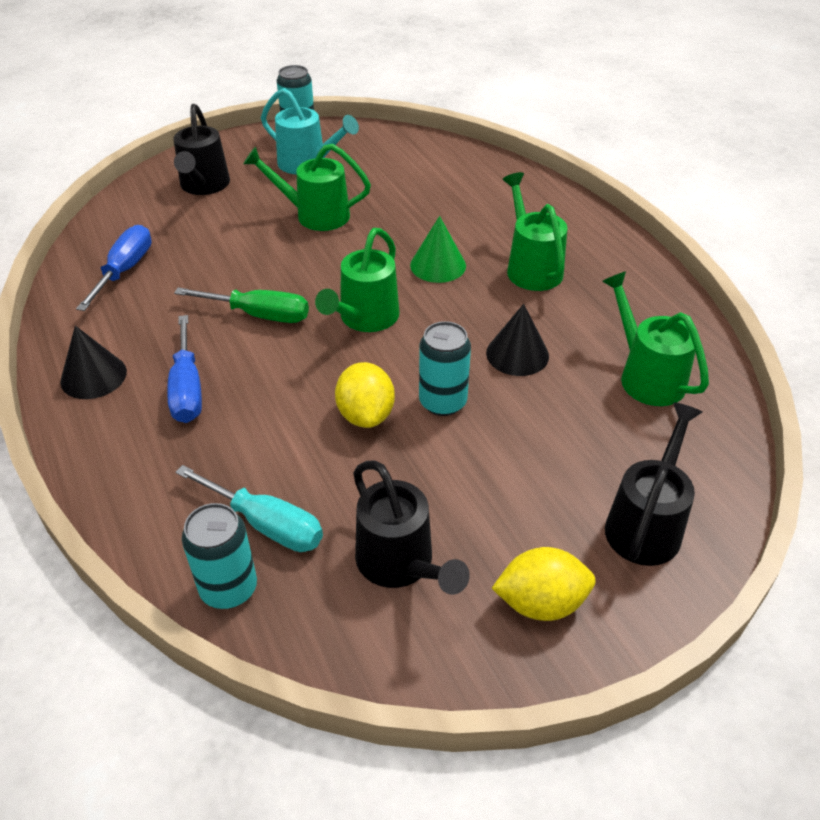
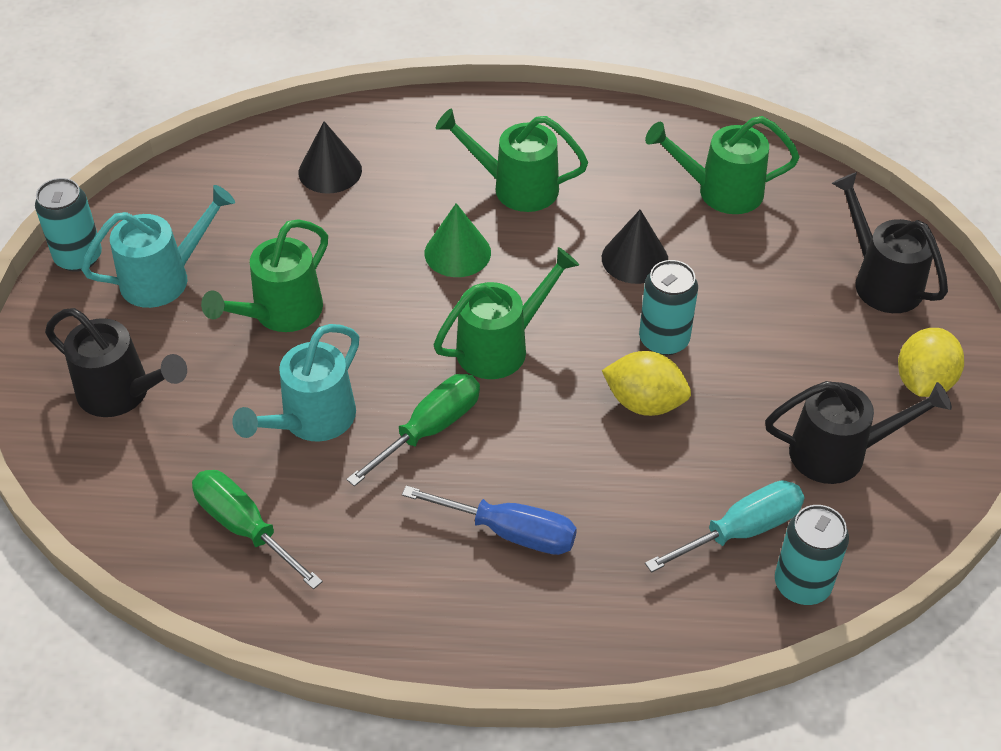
camera: 60 degrees left, 5 degrees up
(93, 376) = (430, 612): black cone -> black cone (330, 171)
(125, 270) = (245, 527): blue screwdriver -> green screwdriver
(230, 262) = (311, 421): none -> turquoise watering can
(364, 319) = (502, 346): green watering can -> green watering can turned 90 degrees counterclockwise

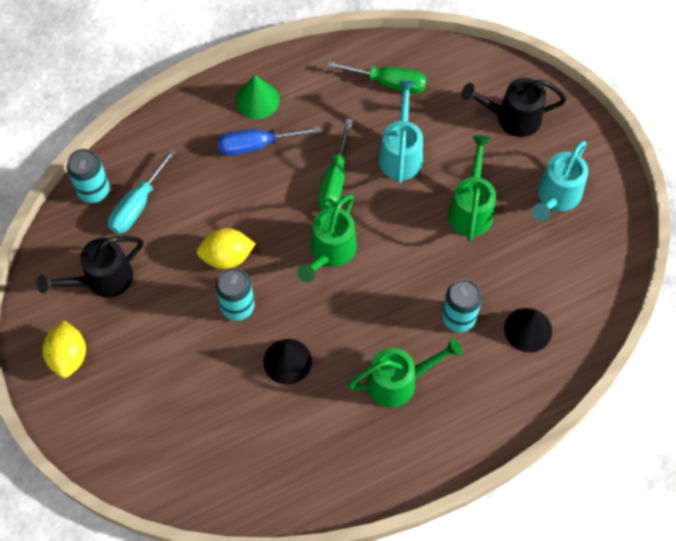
camera: 150 degrees right, 15 degrees up
(78, 257) = (617, 184): turquoise can -> turquoise can (458, 318)
(457, 252) = (400, 307): green cone -> green cone (257, 100)
(719, 191) = (261, 453): green watering can -> none
(880, 280) = (121, 428): black watering can -> none

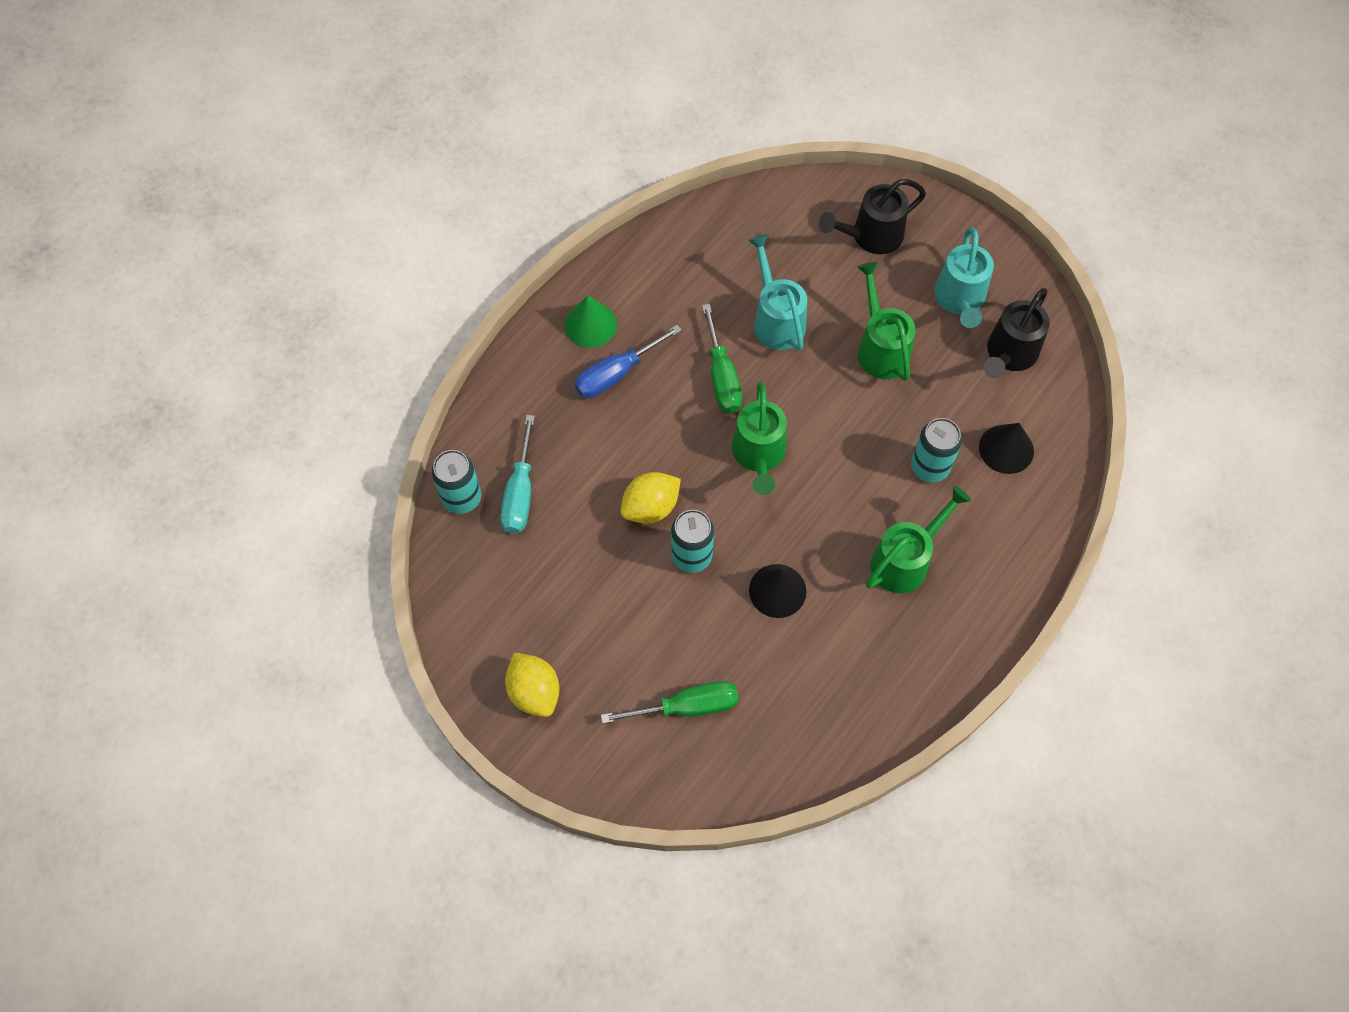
camera: 25 degrees left, 0 degrees up
(101, 280) = (525, 592): black watering can -> black watering can (1008, 355)
(388, 83) = (722, 250): green screwdriver -> green screwdriver (687, 707)

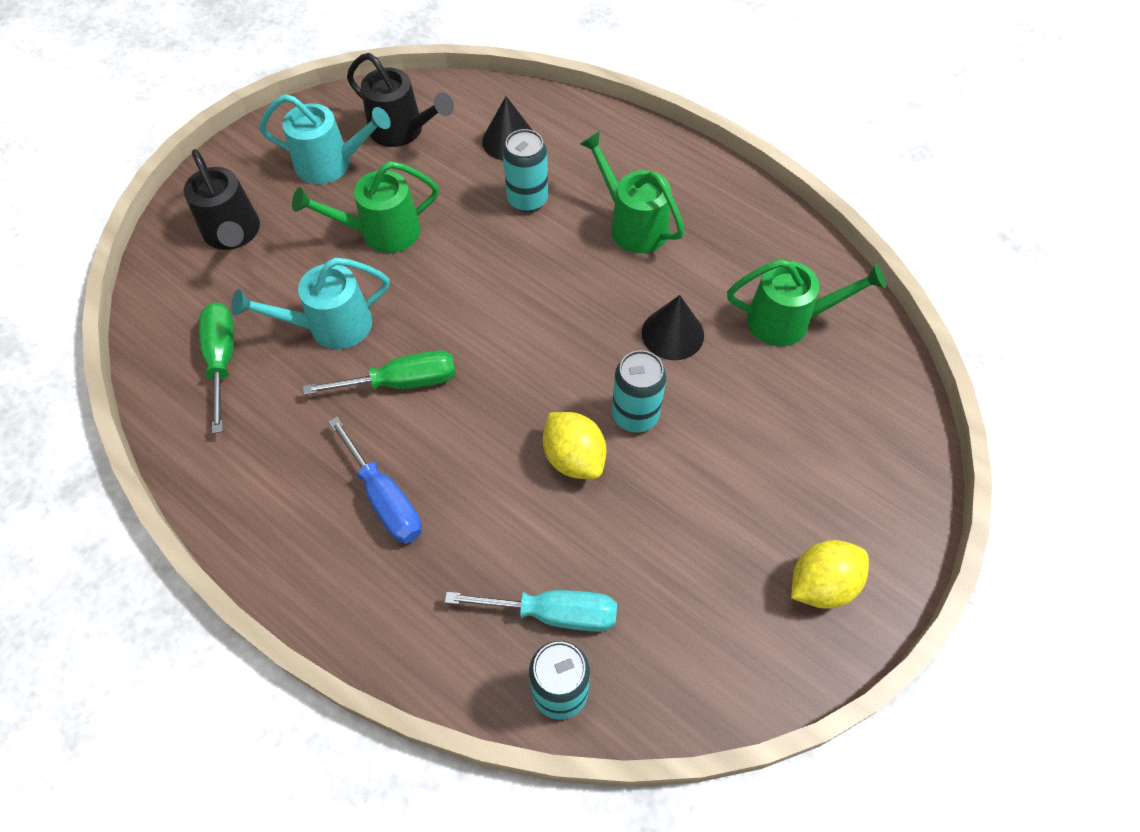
camera: 90 degrees left, 5 degrees down
(590, 324) = (306, 532): green cone -> none
(687, 707) = (816, 420): green screwdriver -> green screwdriver (222, 360)
(759, 456) = (509, 347): green watering can -> green watering can (789, 320)

